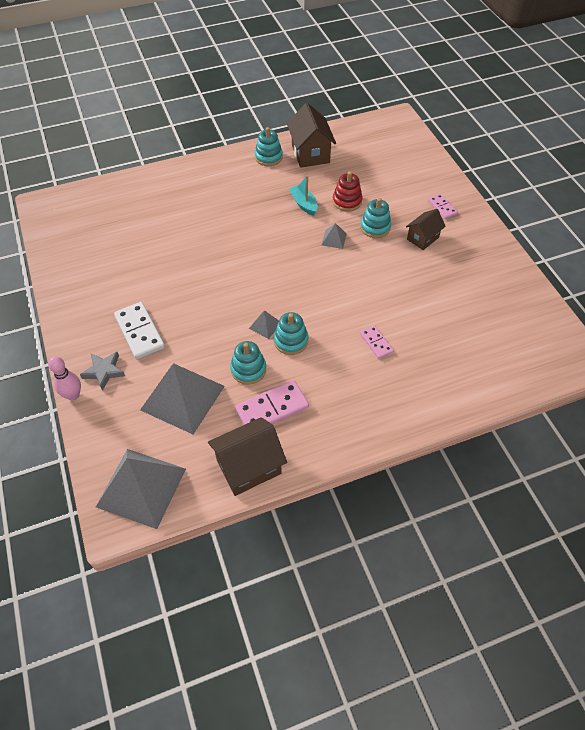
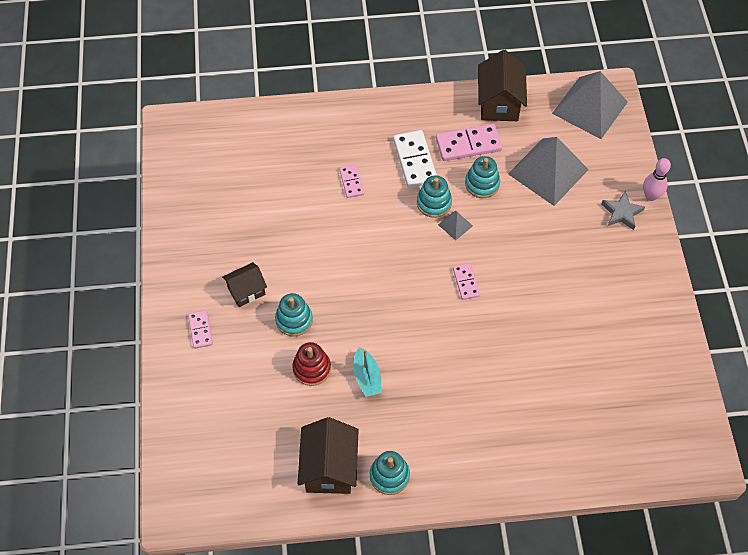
camera: 165 degrees left, 5 degrees up
(139, 332) = (585, 246): white domino -> white domino (415, 160)
(244, 281) = (466, 282): none -> pink domino
(249, 467) = (499, 103): brown house -> brown house turned 75 degrees counterclockwise
(334, 239) = (348, 314): grey pyramid -> none

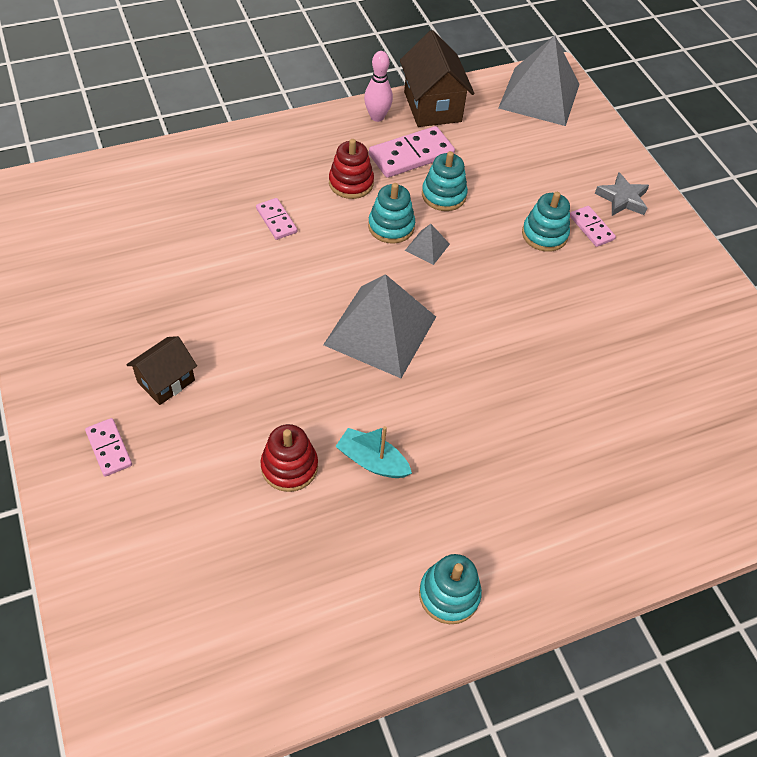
camera: 20 degrees left, 5 degrees down
(294, 320) = (245, 406): turquoise stacking toy -> turquoise stacking toy (544, 234)
(329, 468) = (356, 605): brown house -> none
(367, 377) = (372, 461): turquoise boat -> turquoise boat turned 150 degrees clockwise
(415, 160) = (351, 183): white domino -> red stacking toy
(466, 282) = (465, 312): pink domino -> pink domino (591, 228)
(548, 171) = (518, 169): grey pyramid -> grey pyramid (380, 330)
(650, 196) = (647, 175): pink bowling pin -> pink bowling pin (377, 117)

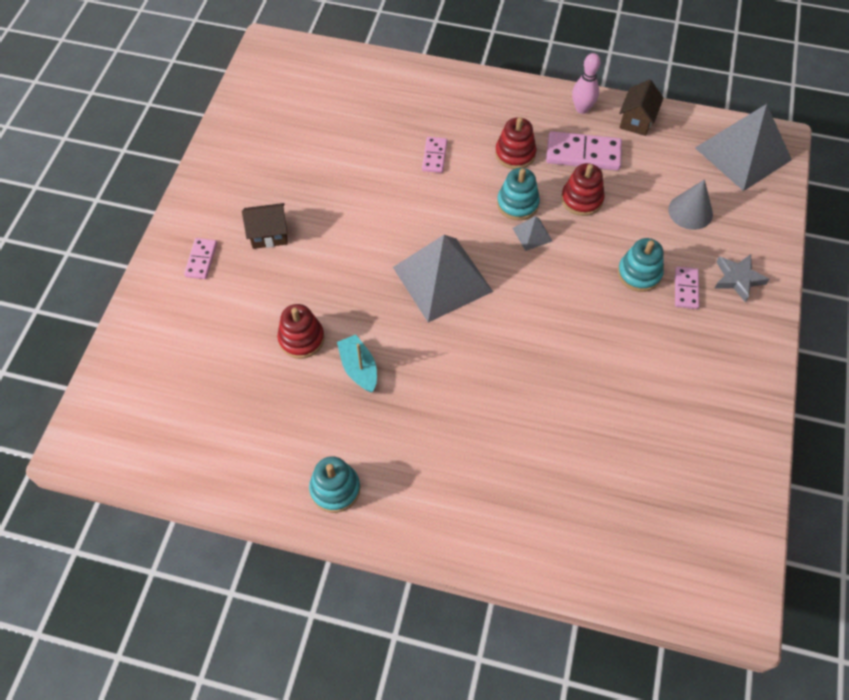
camera: 40 degrees right, 5 degrees up
(432, 107) = (636, 121): brown house -> brown house, size x0.62
(443, 195) = (581, 199): turquoise stacking toy -> red stacking toy
(540, 162) = (690, 211): none -> grey cone

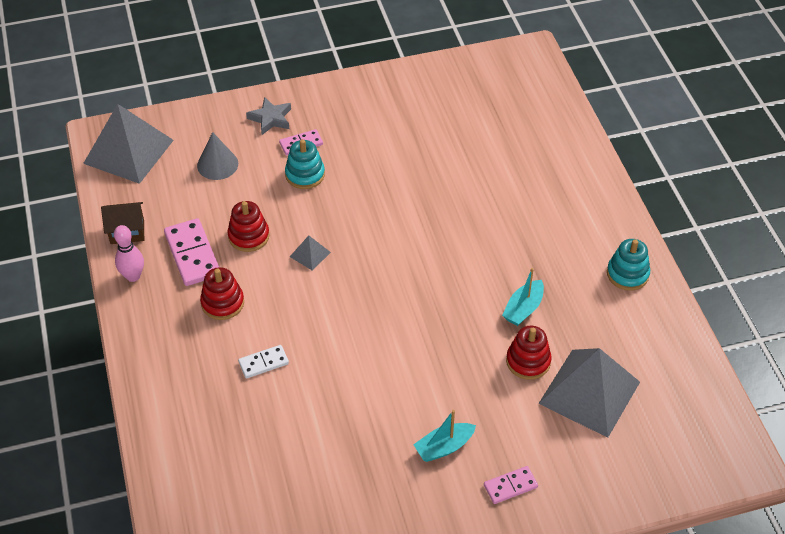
camera: 120 degrees left, 10 degrees down
(269, 234) = (444, 447): brown house -> turquoise boat
(434, 156) = (263, 363): pink domino -> white domino
(442, 279) = (399, 294): grey pyramid -> grey pyramid (589, 392)
(517, 204) = (282, 277): turquoise stacking toy -> none

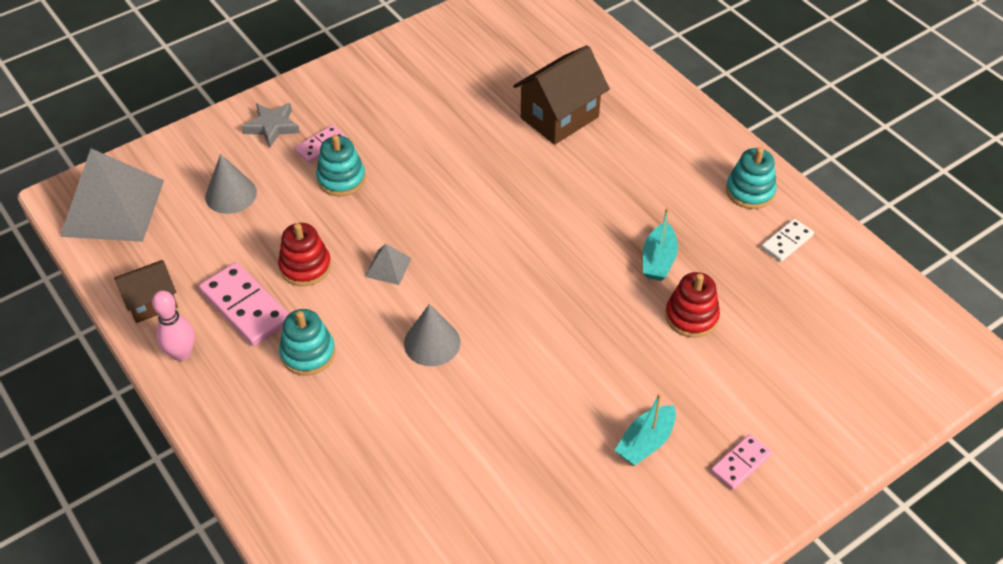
camera: 20 degrees left, 0 degrees up
(222, 303) = (308, 353): red stacking toy -> turquoise stacking toy
(263, 363) = (389, 409): white domino -> white domino (786, 242)
(317, 322) = (432, 343): none -> grey cone
(499, 170) = (559, 117): none -> brown house
(589, 392) = (773, 331): grey pyramid -> none

